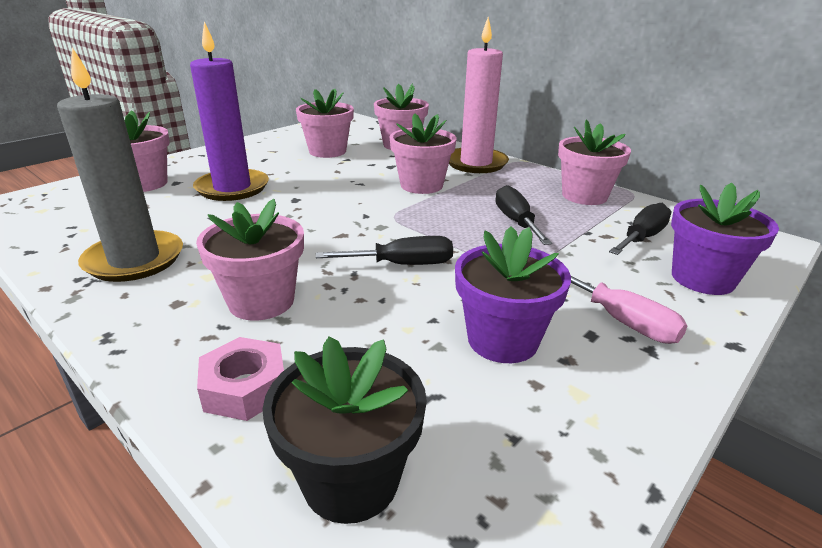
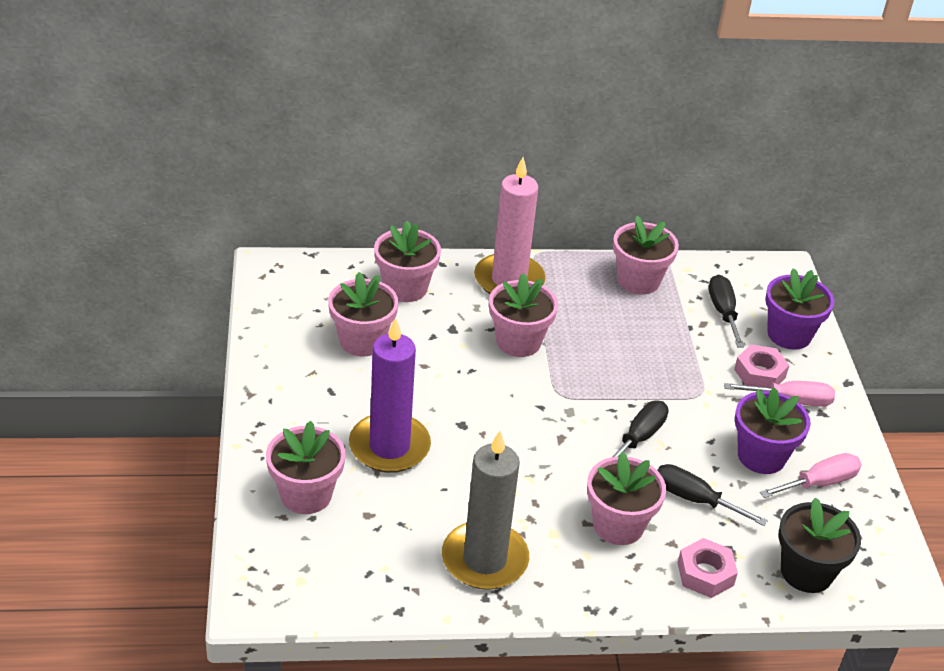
camera: 50 degrees left, 10 degrees up
(516, 222) = (638, 345): black screwdriver -> black screwdriver (694, 499)
(538, 405) = (819, 483): none -> pink screwdriver
(615, 286) = (759, 373): none -> pink nut

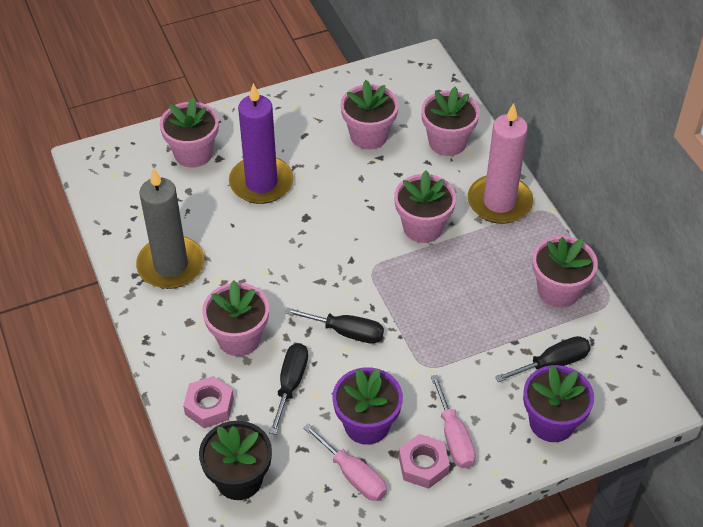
camera: 75 degrees right, 10 degrees up
(759, 373) = (479, 406): pink nut -> pink nut (423, 465)

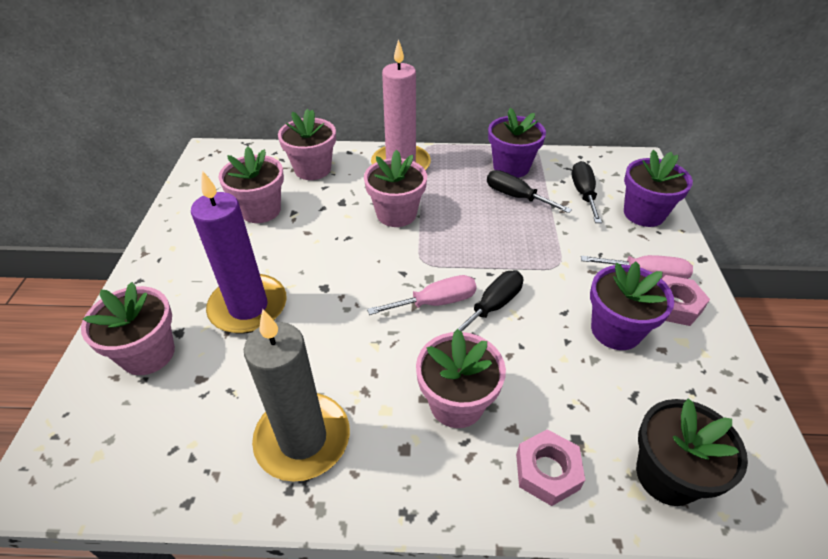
camera: 65 degrees left, 5 degrees down
(290, 384) = (542, 376): black screwdriver -> black screwdriver (516, 197)
(353, 475) = (678, 363): pink screwdriver -> pink screwdriver (435, 302)
(558, 291) = (511, 167): pink flower pot -> purple flower pot

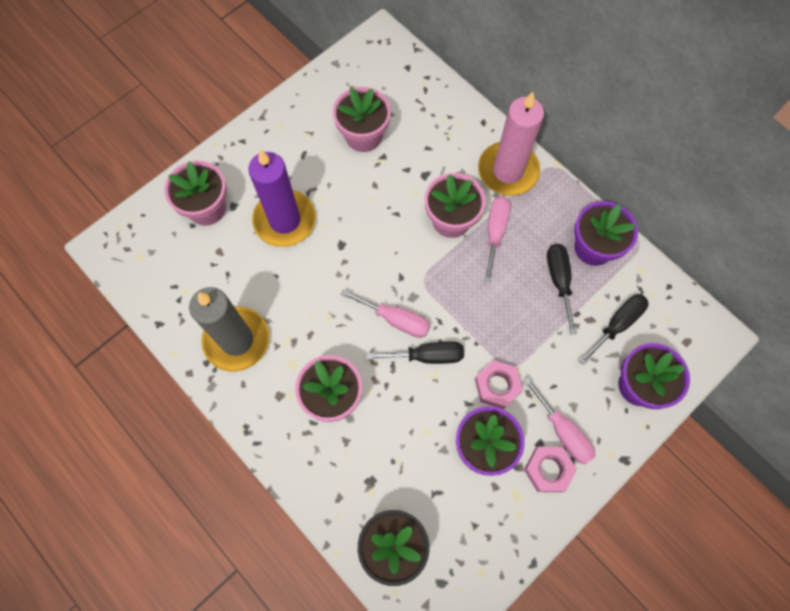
camera: 45 degrees right, 25 degrees up
(312, 169) = (437, 120): pink flower pot -> none
(437, 200) = (495, 232): none -> pink screwdriver
(547, 471) = (335, 480): pink nut -> pink nut (497, 386)

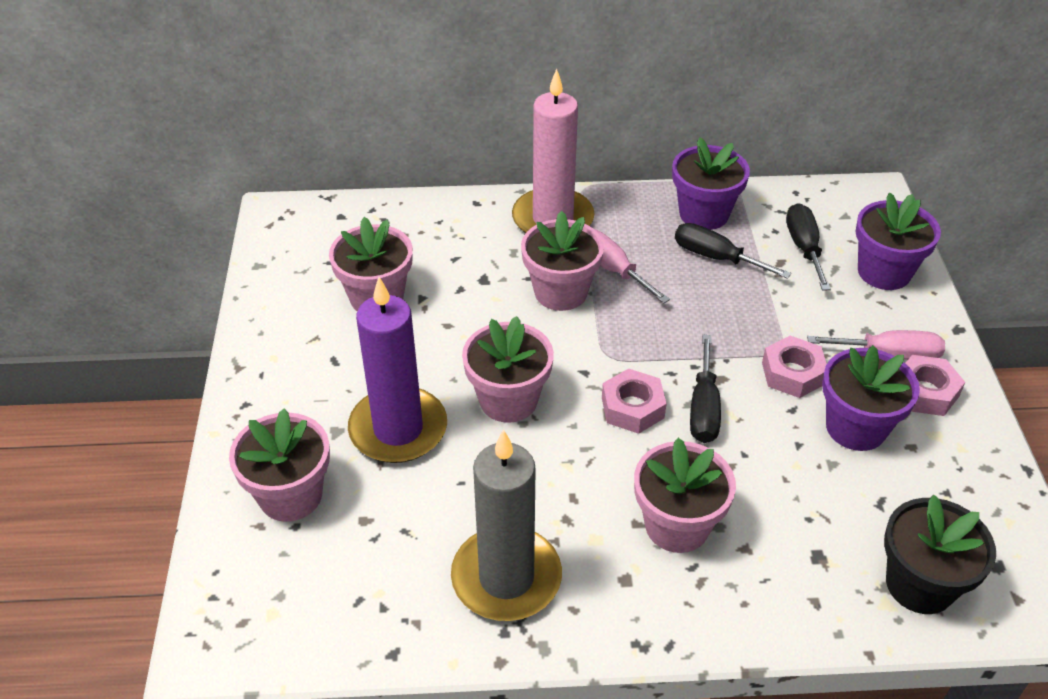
camera: 50 degrees left, 25 degrees down
(348, 255) = (508, 400): none -> pink flower pot
(396, 319) = (632, 407): pink screwdriver -> pink nut
(427, 356) = (703, 408): black screwdriver -> black screwdriver turned 150 degrees clockwise

